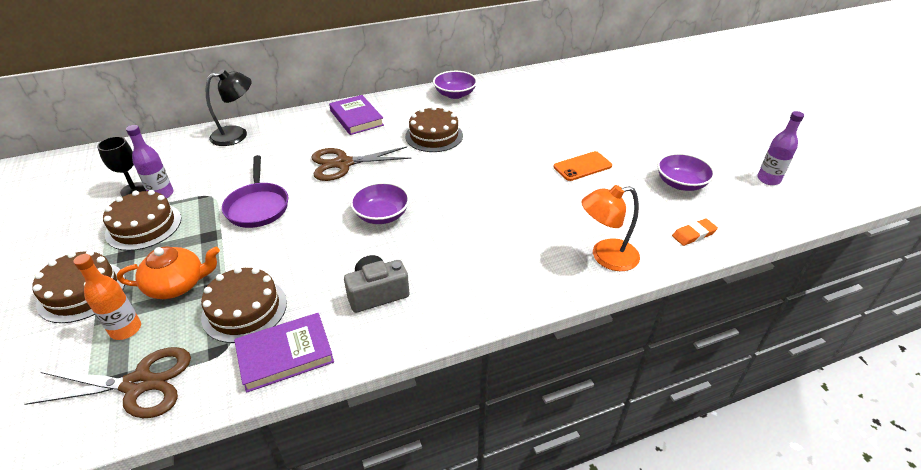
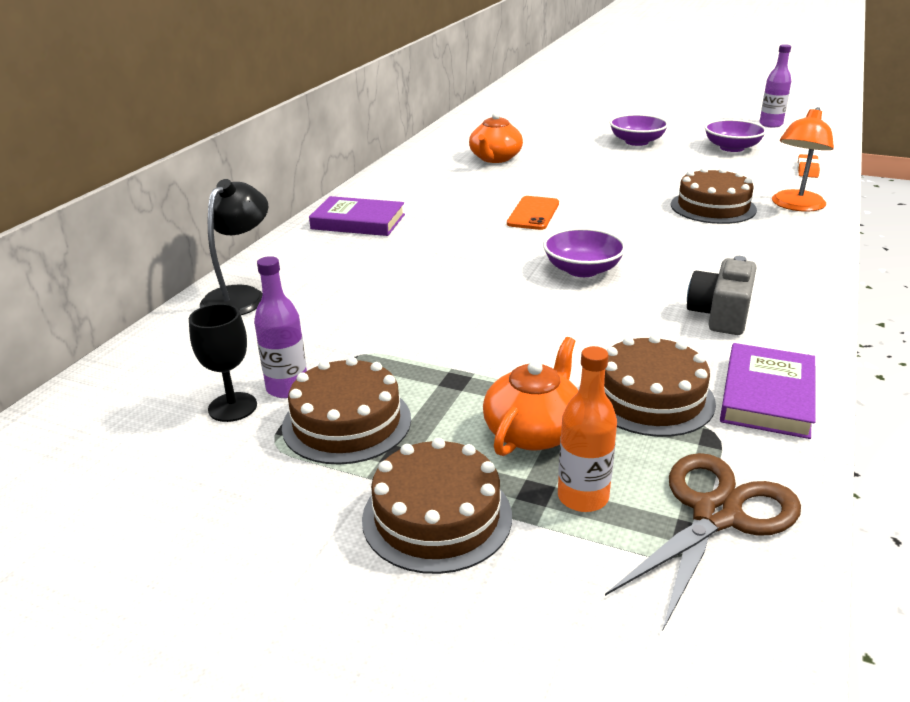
camera: 45 degrees left, 10 degrees down
(257, 206) = (443, 330): purple pan -> none
(343, 163) = (442, 257): brown scissors -> none
(434, 136) = (477, 200): brown cake -> brown cake (713, 207)
(455, 94) = (416, 167): purple bowl -> purple bowl (636, 142)
(507, 110) = (495, 158): none -> orange teapot
(582, 166) = (648, 167): orange phone -> orange phone (533, 213)

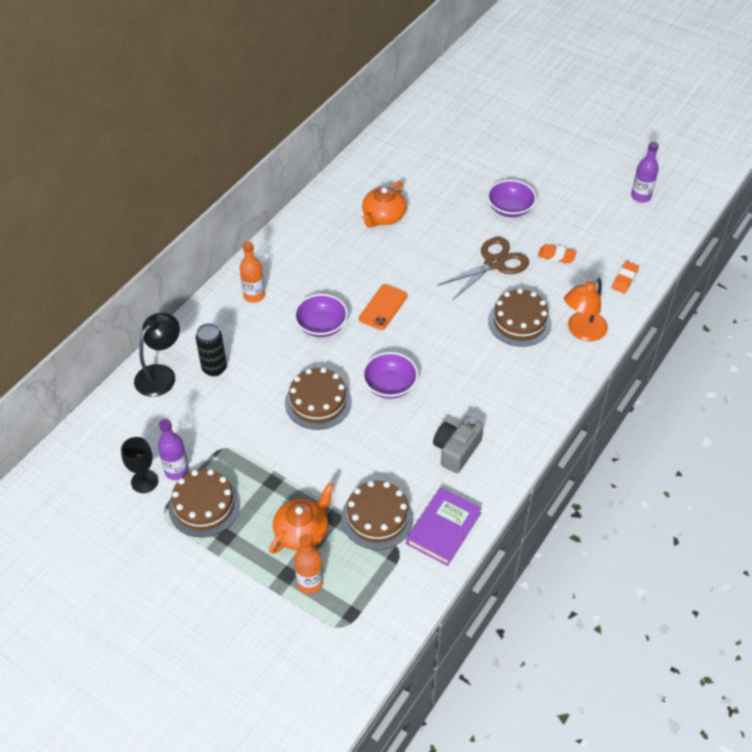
camera: 10 degrees right, 20 degrees up
(321, 282) = (214, 368): none -> black can
(358, 222) = (254, 296): purple book -> orange bottle
(437, 516) = (234, 581): brown cake -> brown cake (318, 402)
(715, 163) = (556, 256): none -> orange eraser
(716, 515) = (370, 606): brown scissors -> brown scissors (494, 263)
(732, 148) = (584, 233): purple bowl -> purple bowl (321, 325)

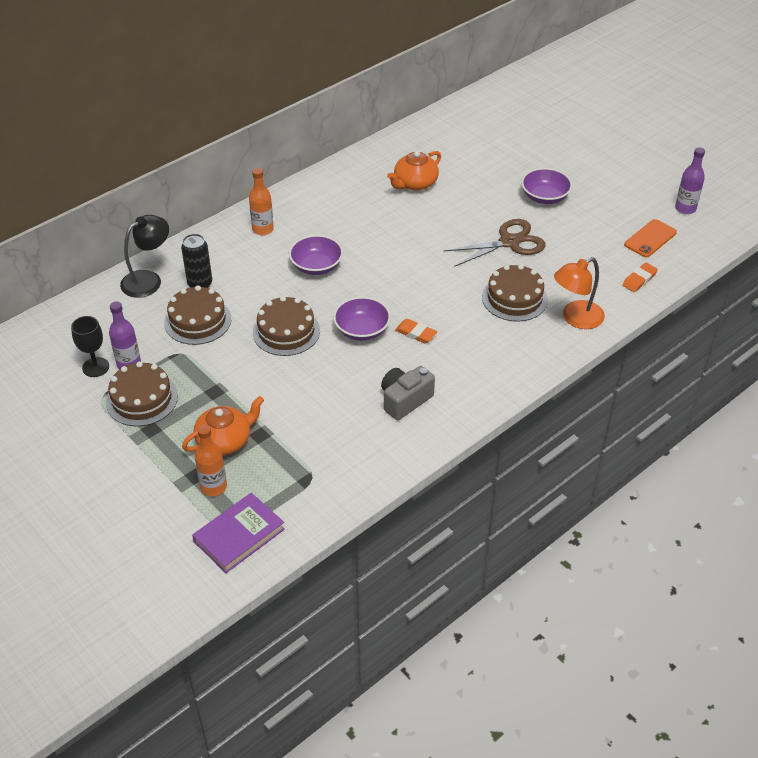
camera: 15 degrees right, 5 degrees down
(377, 517) = (302, 443): brown cake -> brown cake (197, 321)
(383, 307) = (383, 261): orange phone -> orange phone (650, 238)
(443, 528) = (364, 467): purple book -> purple book (239, 535)
(556, 256) = (576, 246): orange eraser -> orange eraser (415, 333)

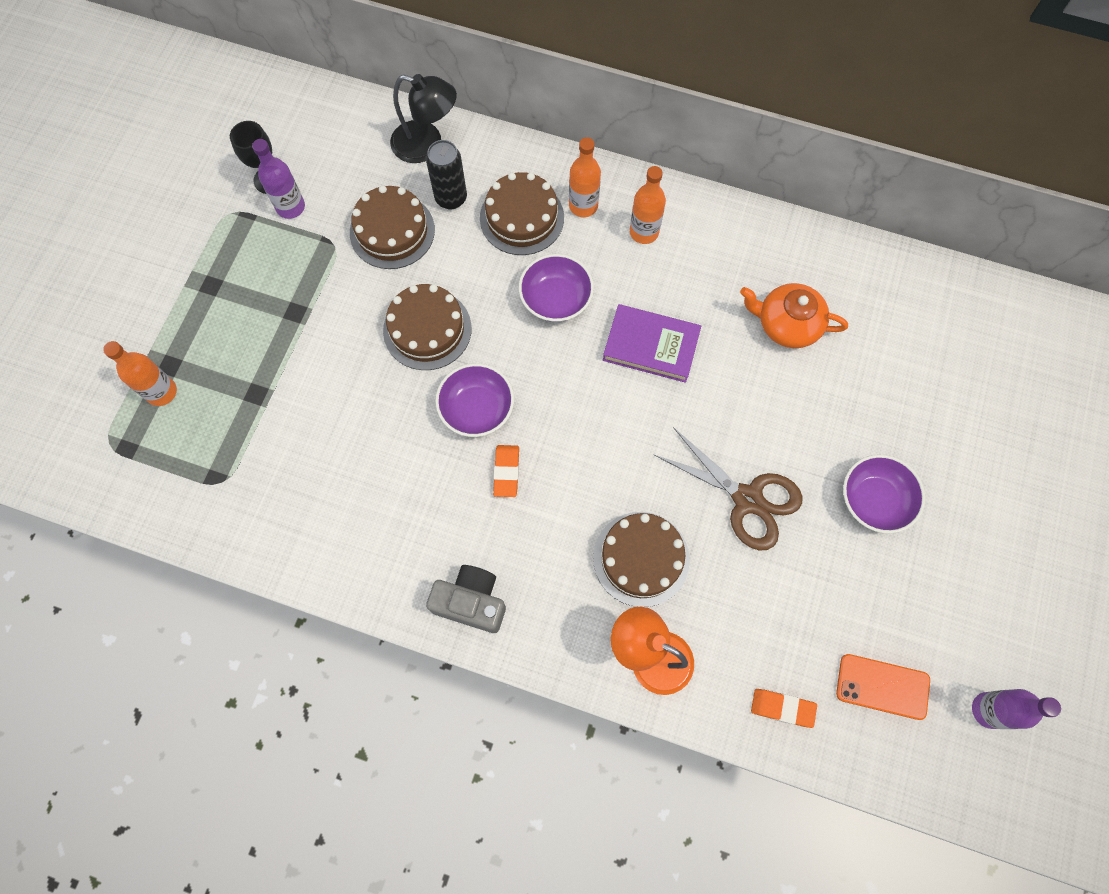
camera: 60 degrees right, 25 degrees up
(142, 399) = (248, 250): brown cake -> brown cake (522, 218)
(225, 440) = (230, 365): orange teapot -> none
(239, 535) = (109, 455): purple book -> purple book (651, 346)
(305, 212) = (644, 232): none -> orange bottle
(405, 400) = (388, 518): grey camera -> grey camera (471, 602)

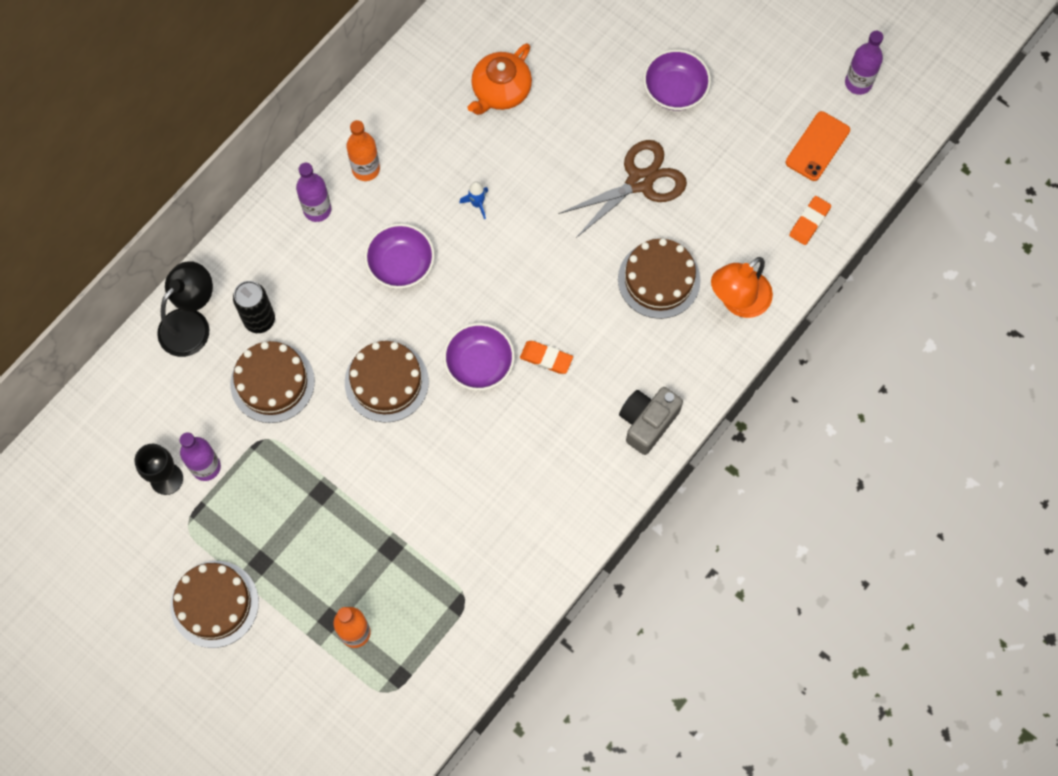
camera: 70 degrees left, 0 degrees up
(522, 218) = (307, 265): brown cake -> brown cake (214, 604)
(583, 206) = (317, 209): orange bottle -> purple bottle
(651, 346) = (477, 204): purple book -> blue rocket

